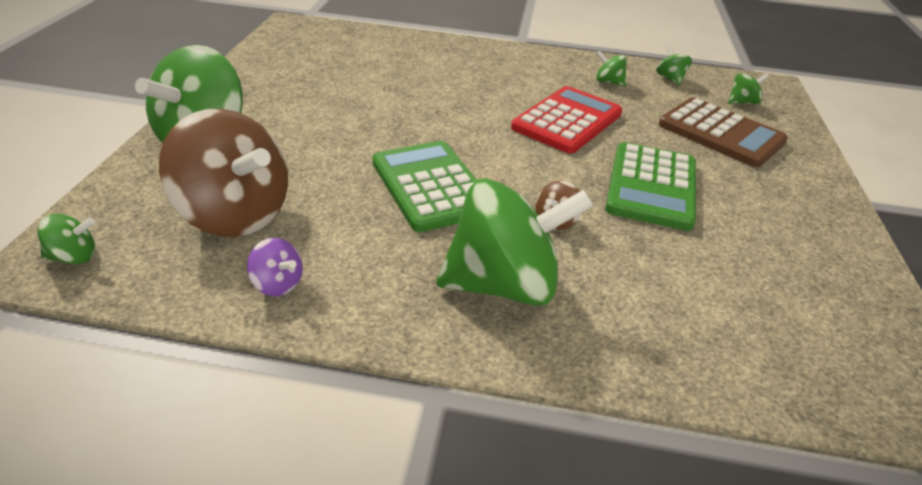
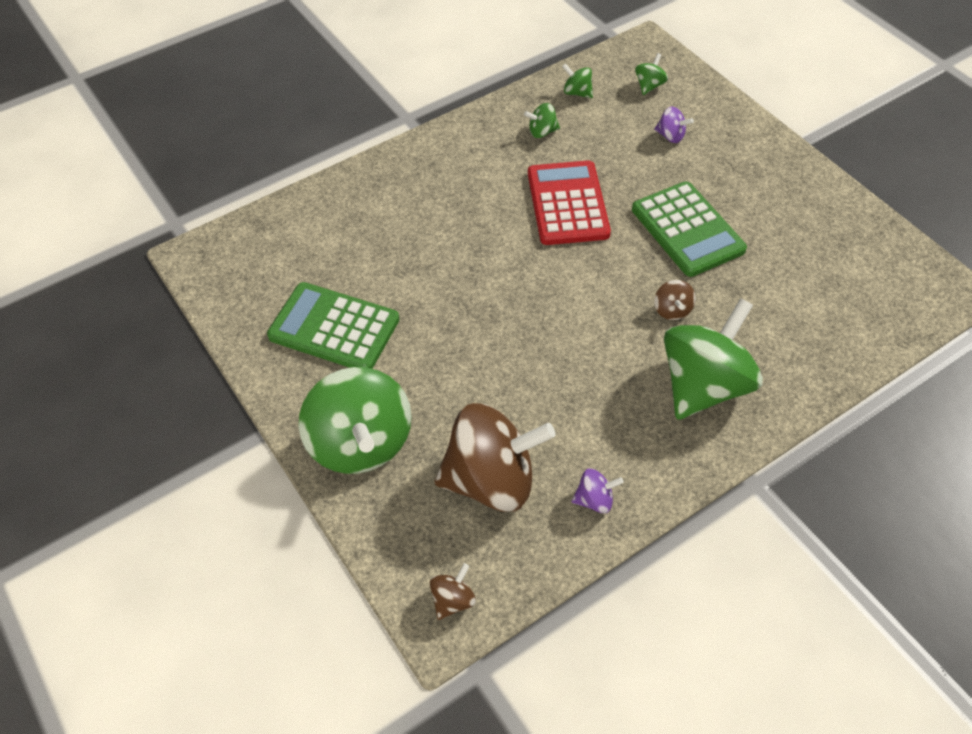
camera: 40 degrees left, 15 degrees up
(74, 257) = (453, 600): green spinning top -> brown spinning top
(431, 186) = (568, 346): green calculator -> green calculator (334, 328)
(720, 133) = (670, 136): brown calculator -> purple spinning top

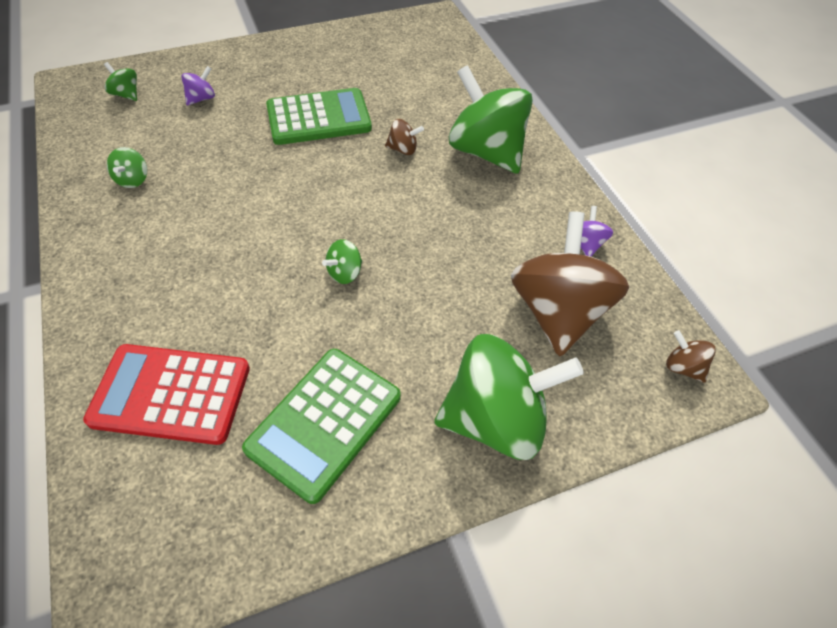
camera: 80 degrees left, 0 degrees up
(567, 204) = (244, 184): red calculator -> red calculator (171, 394)
(577, 93) = (96, 142): green spinning top -> green spinning top (345, 273)

